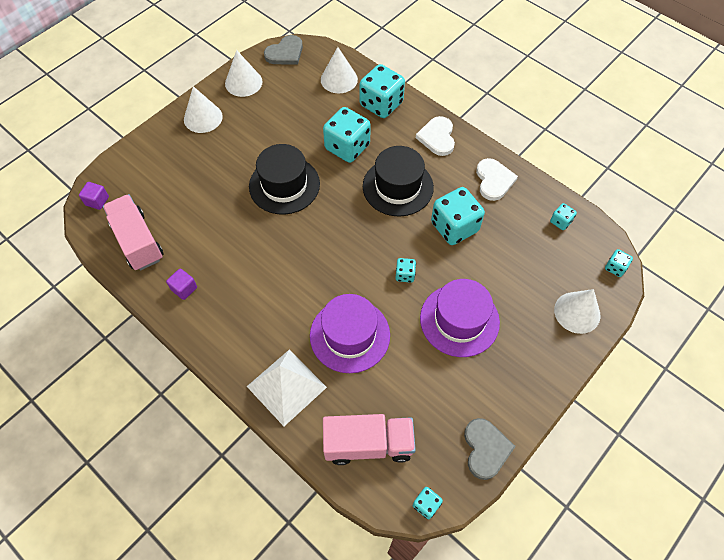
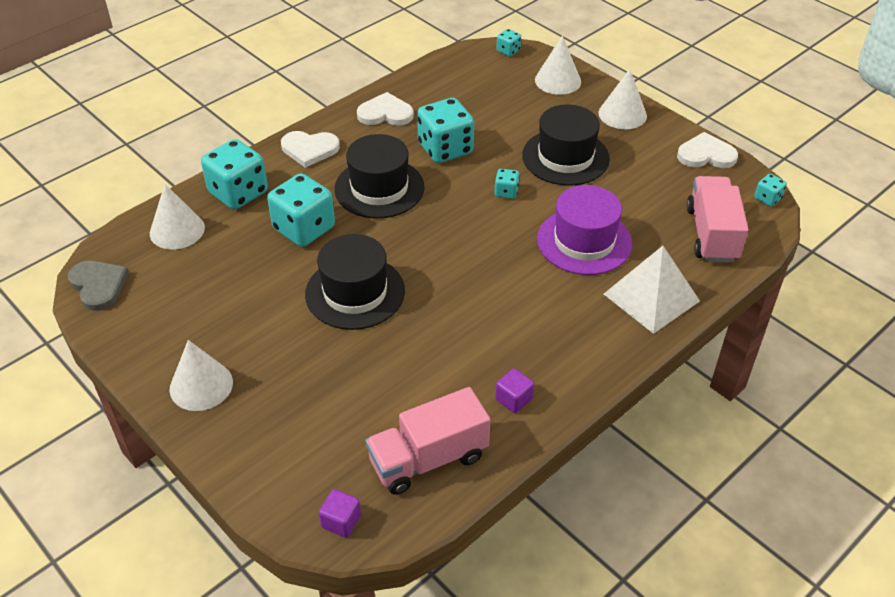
camera: 85 degrees left, 15 degrees down
(243, 82) = (142, 335): white cone -> white cone (622, 114)
(459, 320) = (565, 157): purple hat -> black hat
(485, 449) = (706, 155): grey heart -> white heart
(560, 221) = (449, 75): turquoise dice -> none

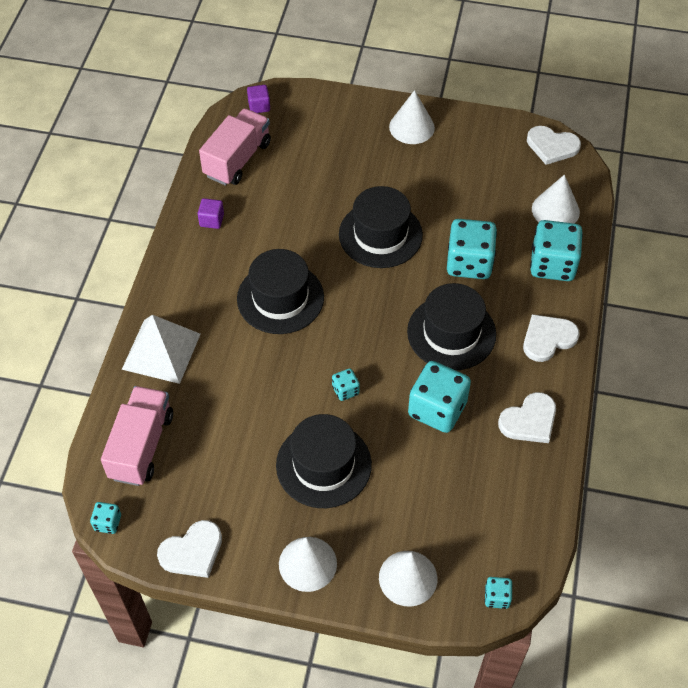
camera: 145 degrees right, 10 degrees up
(98, 285) = (552, 146): grey heart -> white heart
(502, 286) = (280, 298): none -> black hat
(584, 241) = (245, 375): purple hat -> none
(711, 234) = (141, 446): pink truck -> pink truck turned 135 degrees counterclockwise

